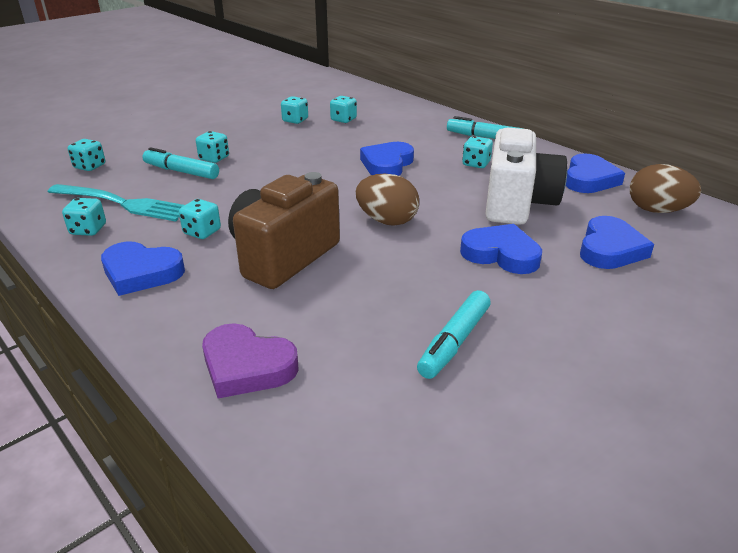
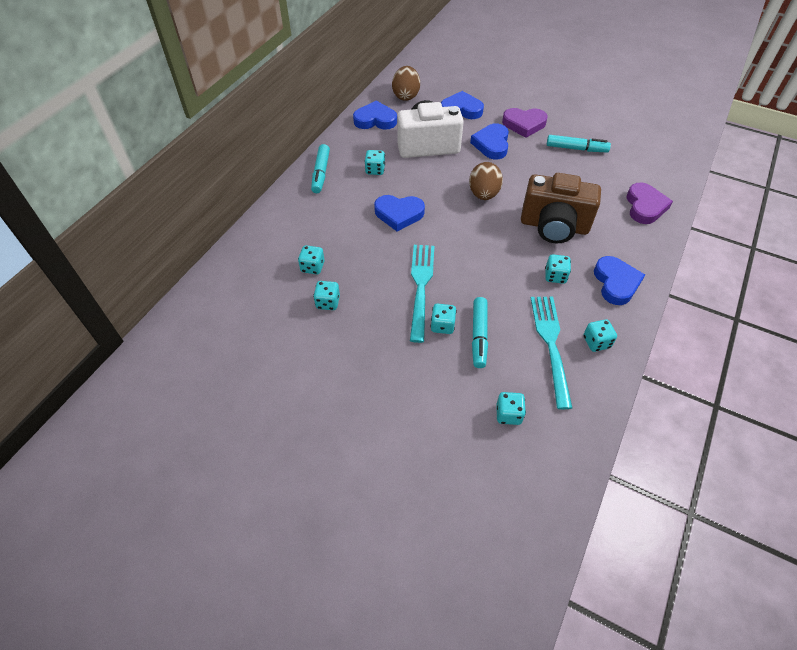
camera: 110 degrees left, 20 degrees up
(271, 157) = (421, 287): none -> turquoise fork
(552, 302) = (524, 124): none -> purple heart

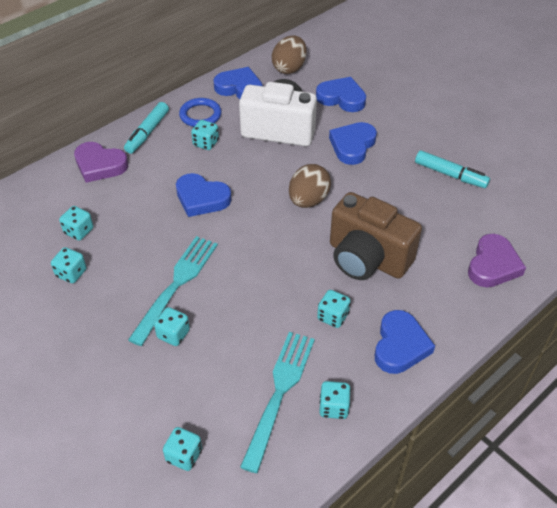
camera: 20 degrees right, 5 degrees down
(356, 149) = (200, 115): none -> blue ring
(479, 336) = (205, 358): turquoise marker -> none
(524, 124) = (404, 131): purple heart -> purple heart (100, 165)

